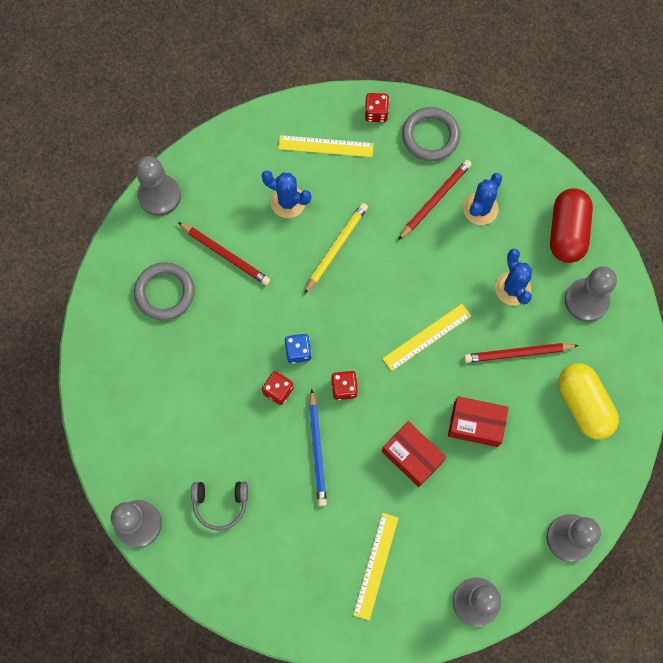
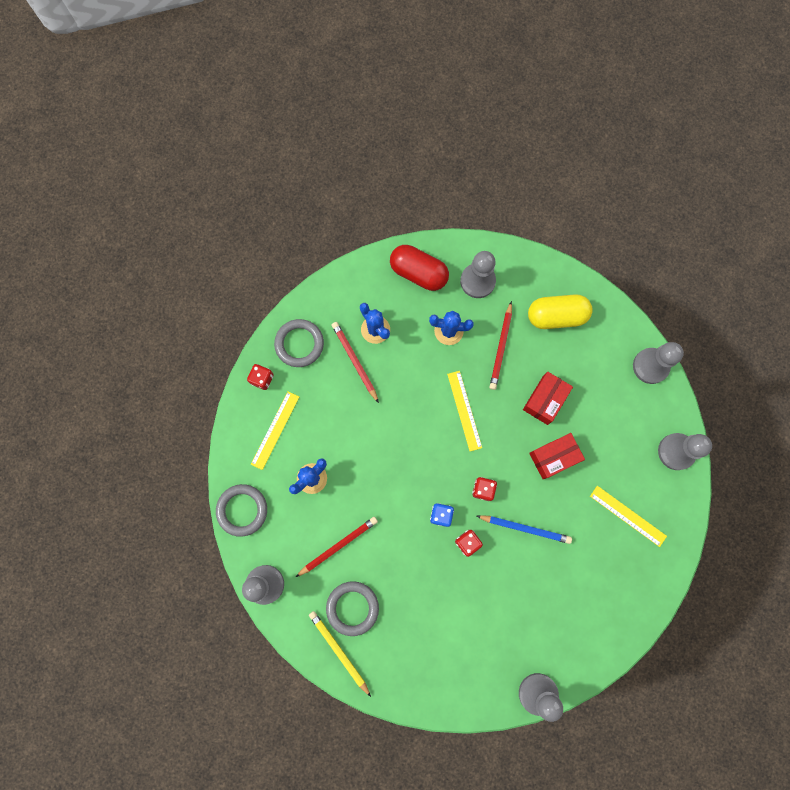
camera: 70 degrees left, 5 degrees up
(220, 504) = (543, 620): grey headphones -> none
(228, 145) = (242, 510): none -> grey ring
(336, 248) = (366, 453): yellow pencil -> yellow pencil (339, 651)

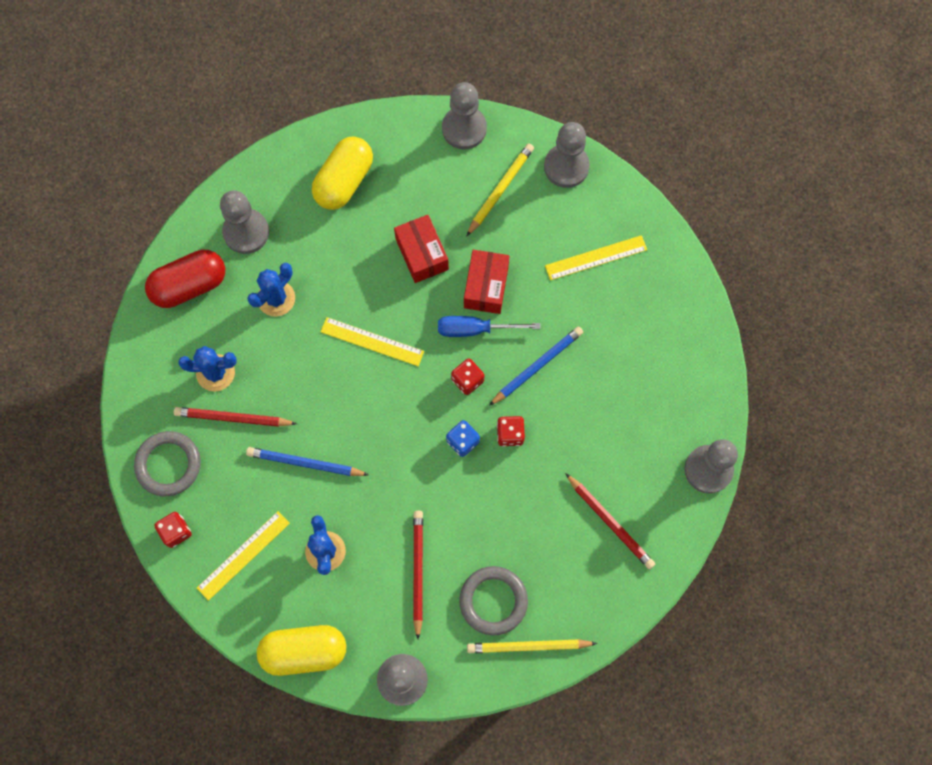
camera: 55 degrees left, 5 degrees down
(242, 510) = (304, 651): grey ring -> yellow capsule
(275, 430) = (243, 555): yellow ruler -> yellow ruler turned 75 degrees clockwise
(357, 425) = (305, 463): none -> blue pencil
(500, 348) = (334, 259): red pencil -> red pencil (610, 523)
(520, 470) = (475, 329): none -> blue screwdriver
(627, 420) = (501, 189): none -> yellow pencil

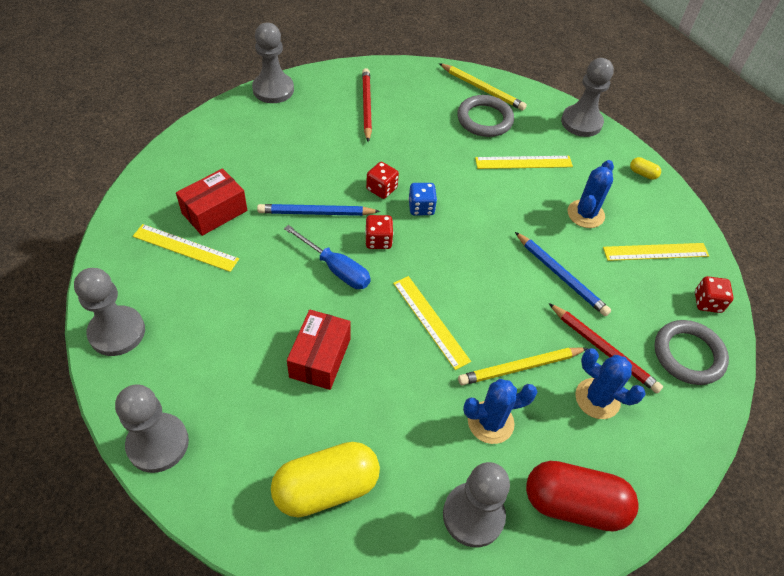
camera: 145 degrees left, 20 degrees down
(304, 651) = (642, 174): yellow capsule -> yellow capsule, size x0.41
(418, 571) = (523, 162): red pencil -> yellow ruler
(486, 287) = (294, 291): red box -> red box (214, 212)
(501, 189) = (193, 358): yellow pencil -> yellow pencil (520, 367)

